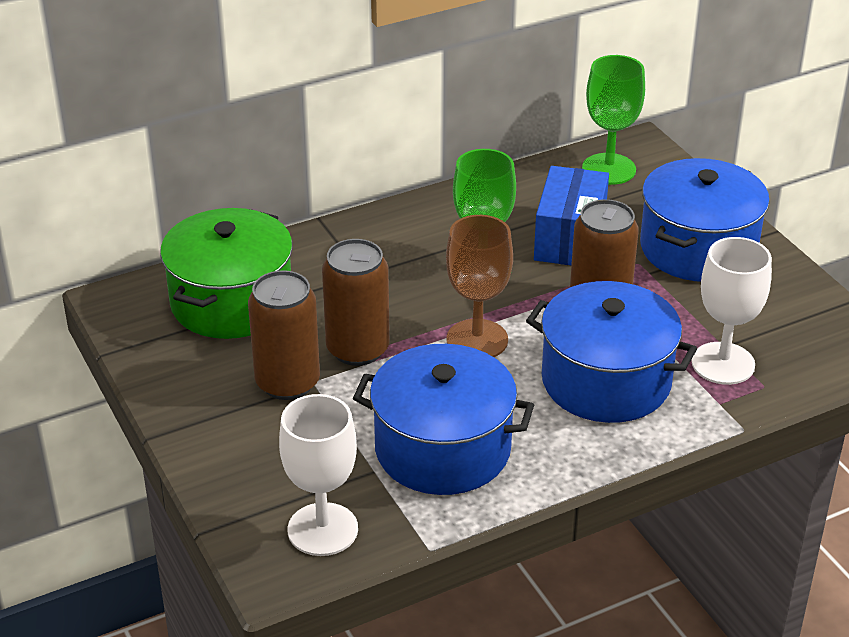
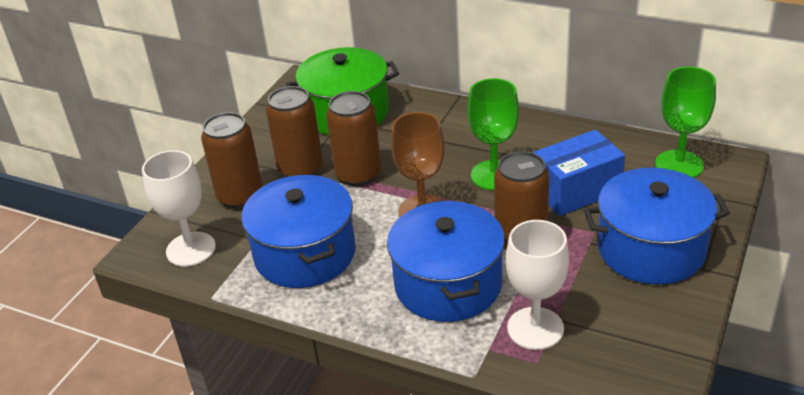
camera: 55 degrees right, 0 degrees up
(274, 449) = (240, 196): none -> brown can

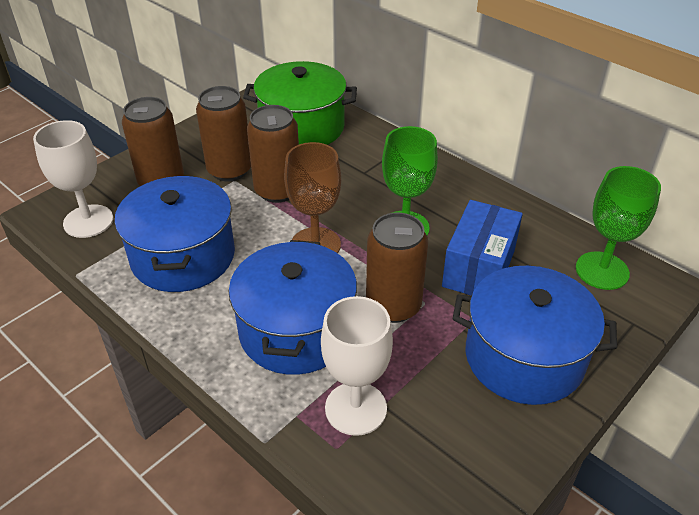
camera: 15 degrees right, 5 degrees up
(576, 190) = (479, 268): blue box -> blue box turned 60 degrees counterclockwise

